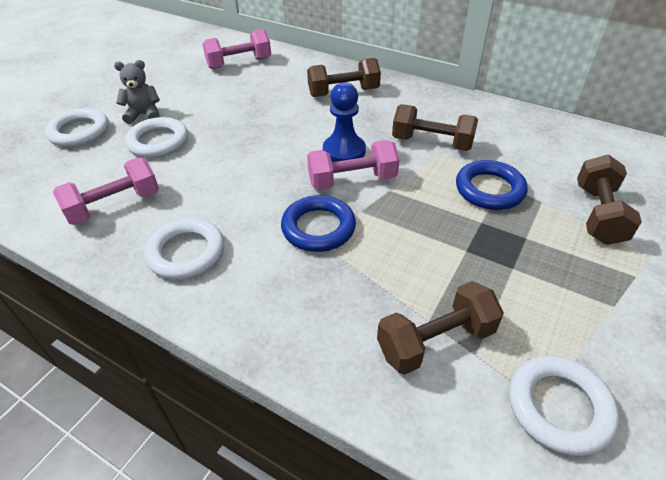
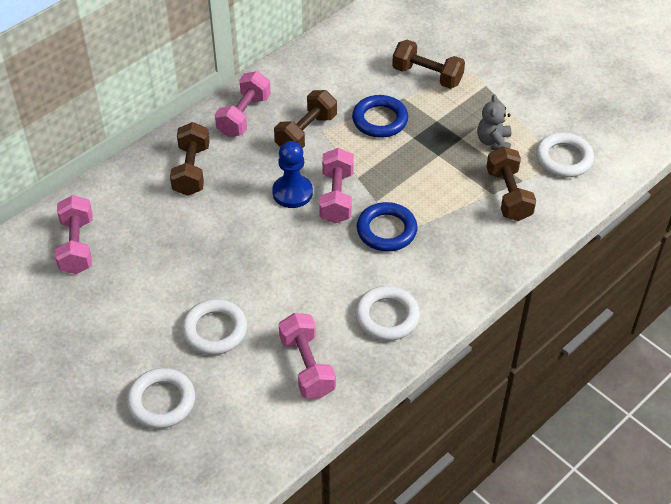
camera: 75 degrees left, 5 degrees up
(144, 115) = (153, 342): grey teddy bear -> grey teddy bear (493, 142)
(428, 104) = (244, 116): none -> pink dumbbell

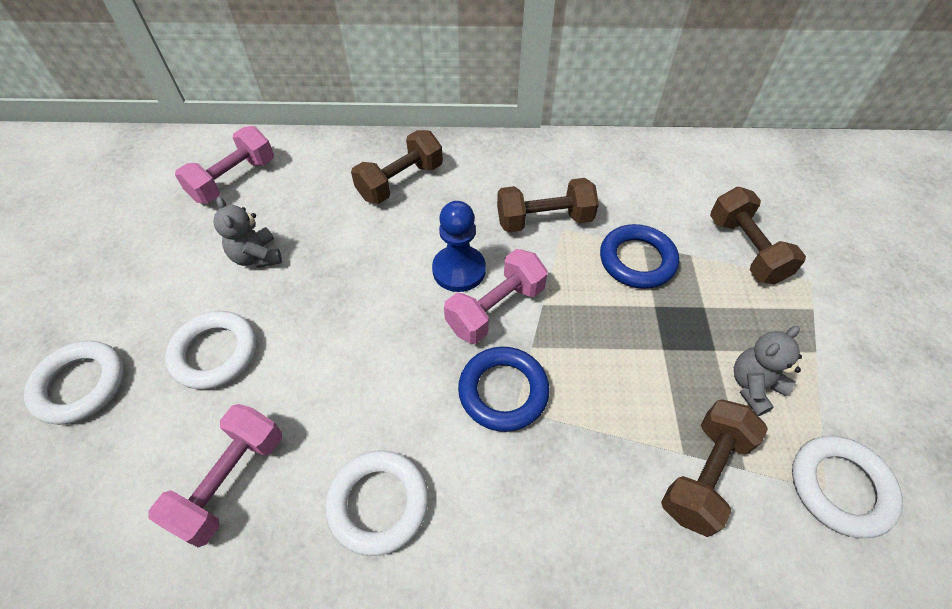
camera: 45 degrees right, 5 degrees up
(164, 272) = (257, 256): none -> grey teddy bear
(244, 116) = (506, 165): pink dumbbell -> none

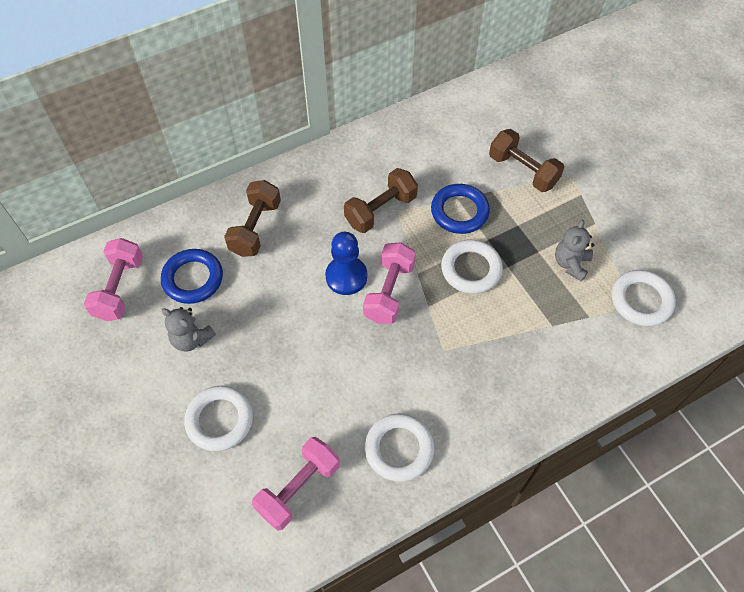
camera: 30 degrees left, 5 degrees up
(80, 385) = (141, 491): white ring -> white ring (471, 269)
(230, 481) = (298, 488): pink dumbbell -> pink dumbbell turned 45 degrees clockwise
(503, 391) = (428, 344): blue ring -> blue ring (193, 279)
(704, 474) = (569, 331): brown dumbbell -> none

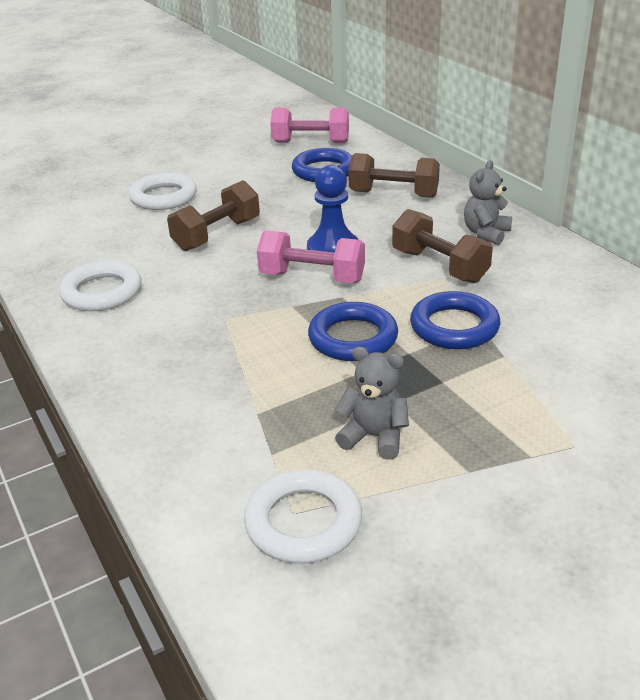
camera: 90 degrees right, 25 degrees down
(191, 339) = (254, 177): grey teddy bear -> grey teddy bear (486, 233)
(298, 488) = (79, 239): pink dumbbell -> none
(471, 269) = (353, 338): white ring -> blue ring
(522, 171) = (559, 388): brown dumbbell -> brown dumbbell (217, 235)

